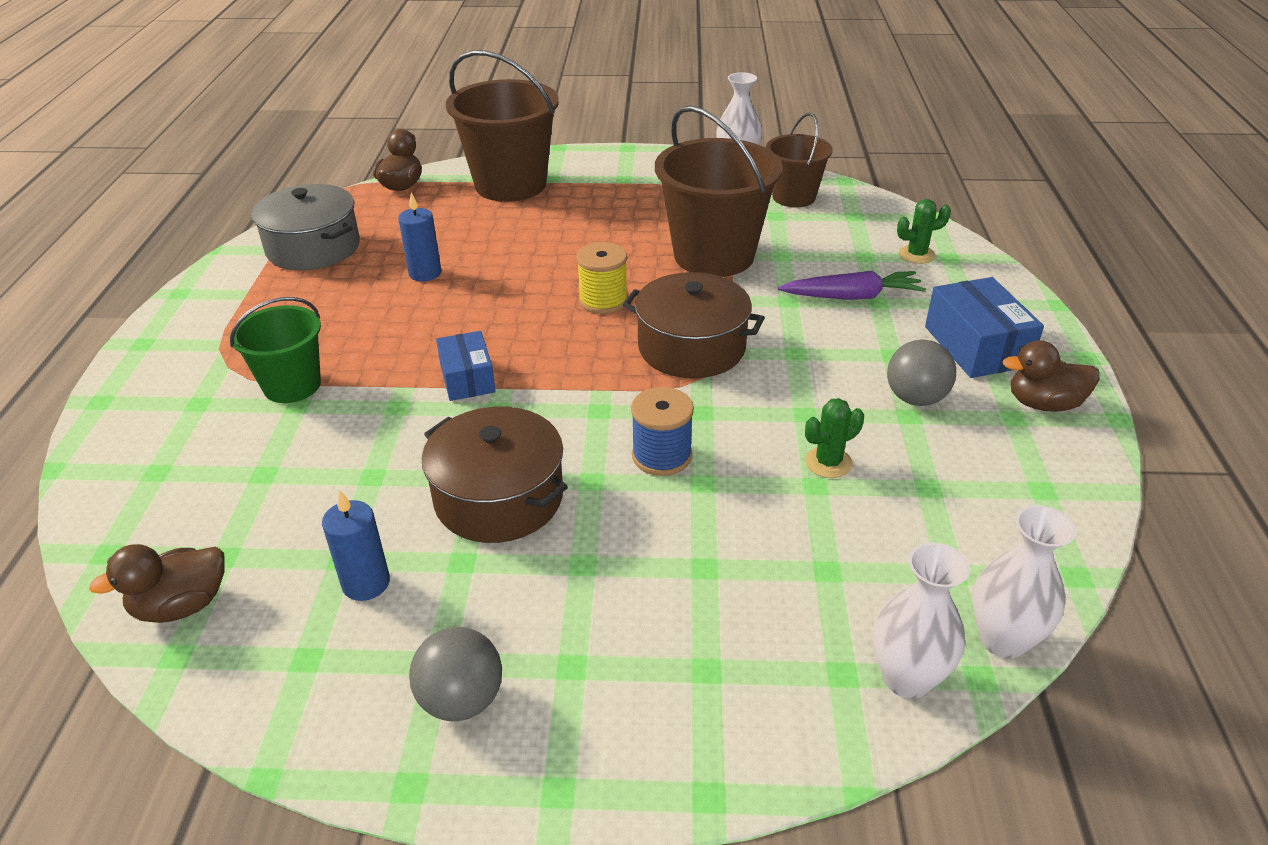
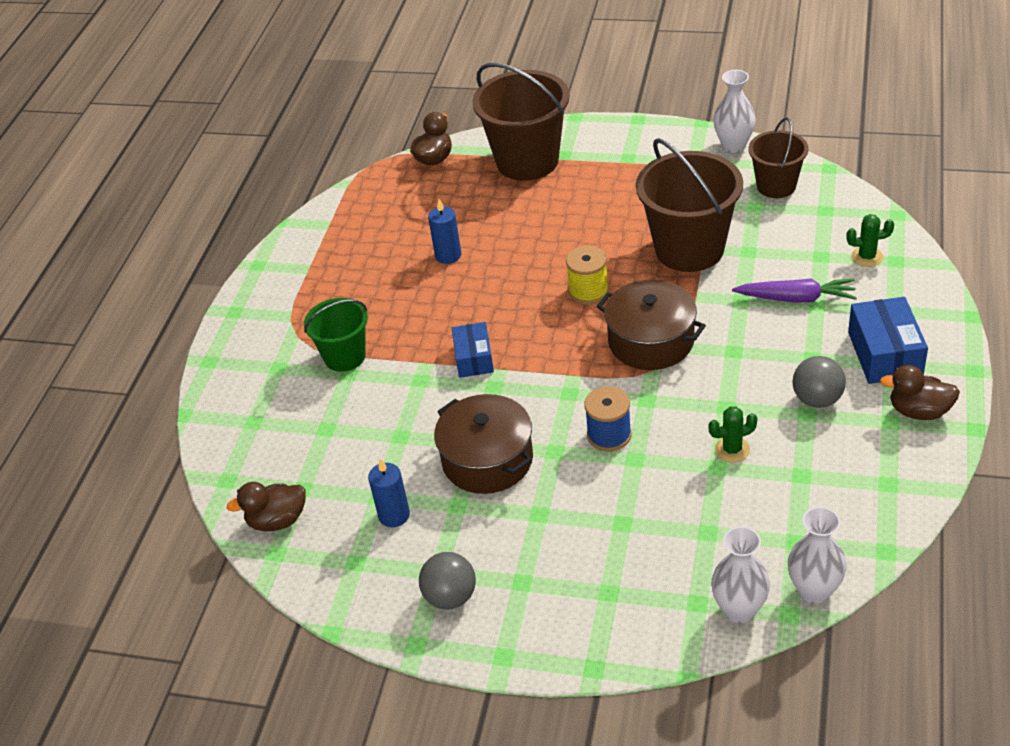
camera: 15 degrees right, 5 degrees up
(313, 248) = (360, 224): grey pot -> none

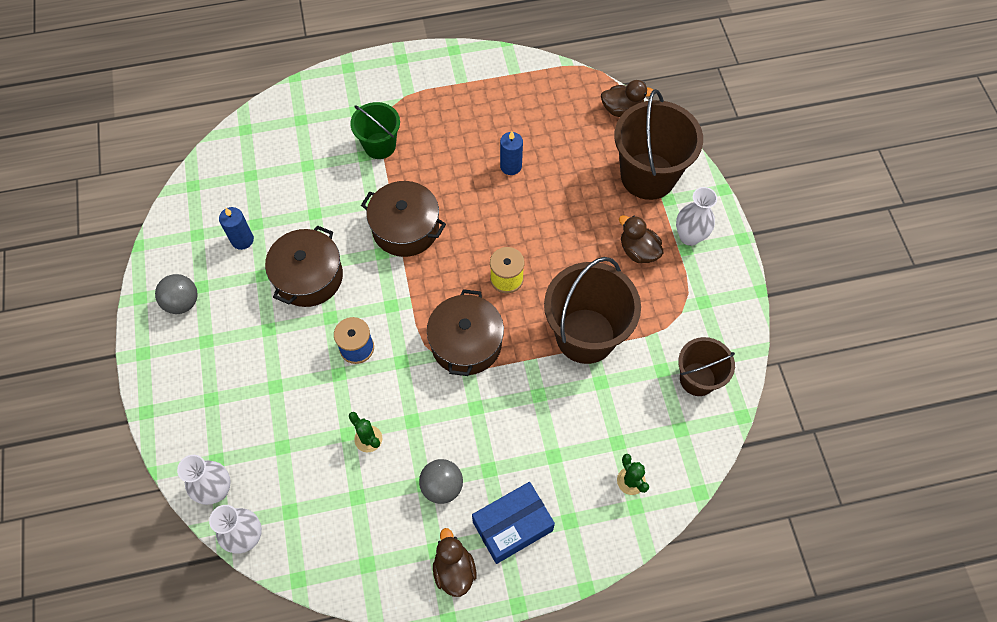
camera: 60 degrees right, 20 degrees up
(277, 520) = (219, 174): brown duck -> brown duck (638, 251)
(474, 358) = (405, 228): blue box -> brown pot
(733, 146) = (739, 327): white vase -> white vase (689, 236)
(796, 298) = (555, 437): purple carrot -> none

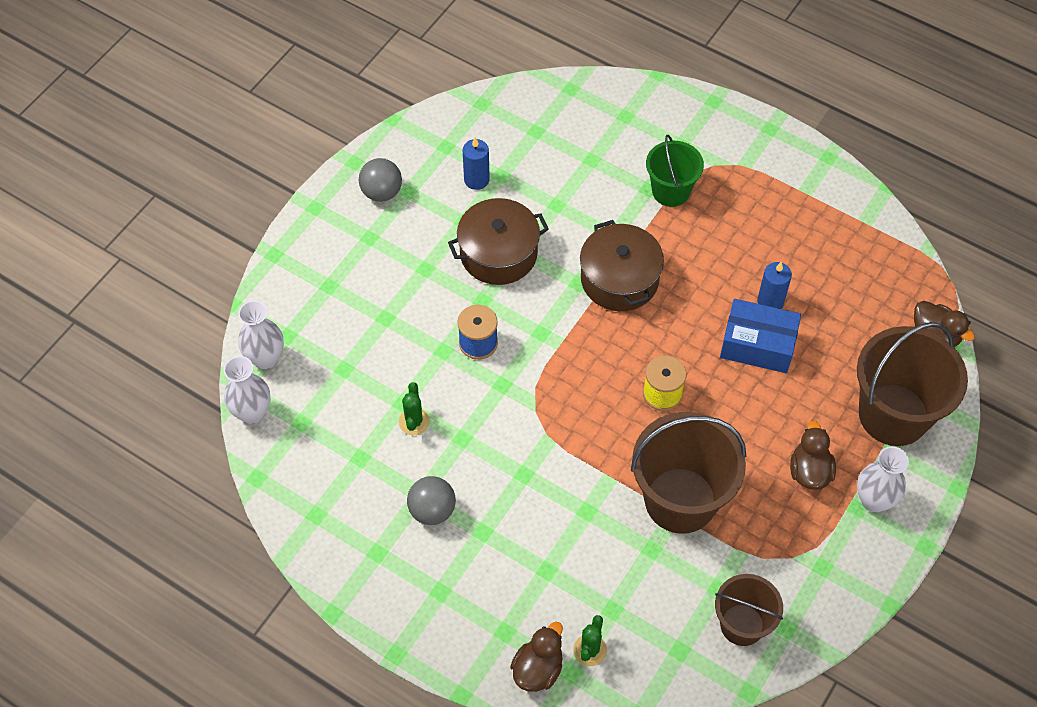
camera: 45 degrees right, 5 degrees down
(454, 570) = (375, 581): brown duck -> brown duck (538, 669)
(466, 343) = (571, 416): brown pot -> none
(512, 526) = (455, 592): blue box -> blue box (757, 345)

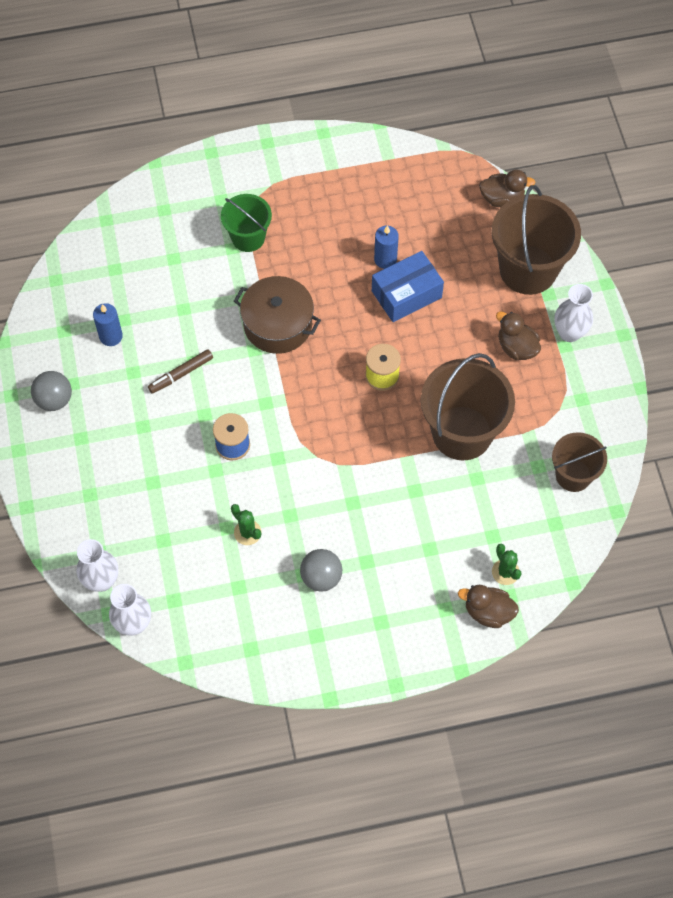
camera: 45 degrees left, 5 degrees up
(498, 253) = (181, 374): brown pot -> brown marker
(538, 669) = (488, 612): brown duck -> brown duck turned 60 degrees counterclockwise

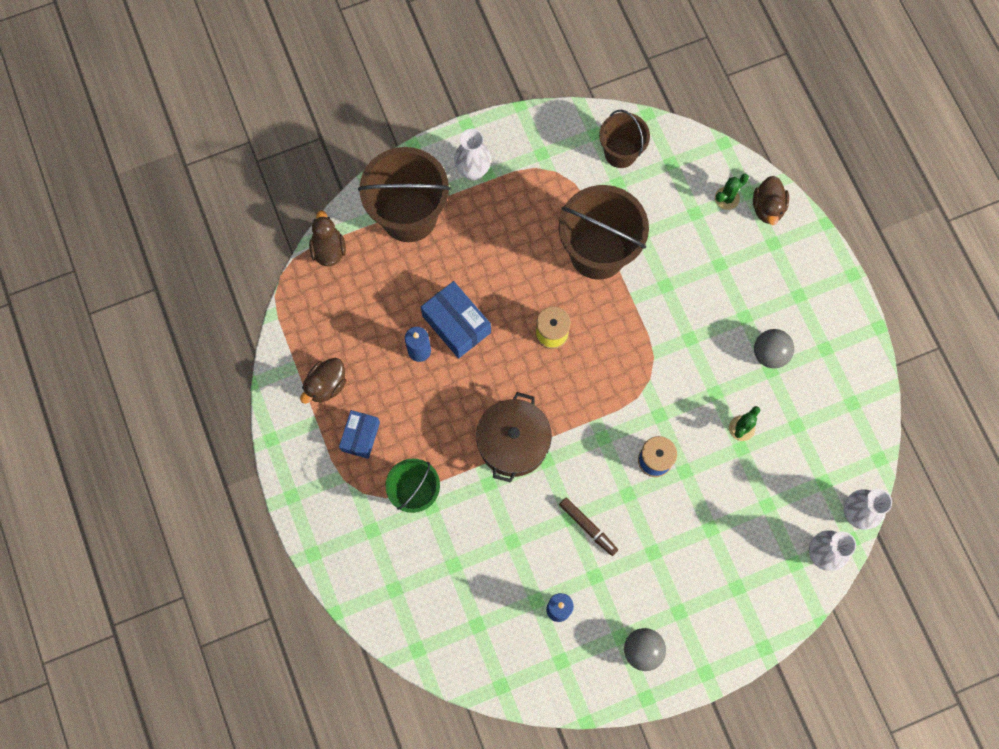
camera: 100 degrees left, 10 degrees up
(311, 201) = (360, 436): none -> blue box
(516, 347) = (498, 216): brown duck -> brown duck (326, 385)

